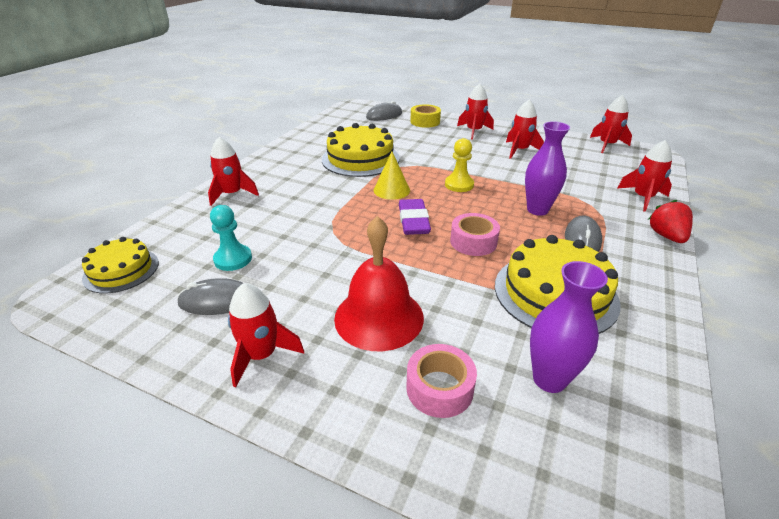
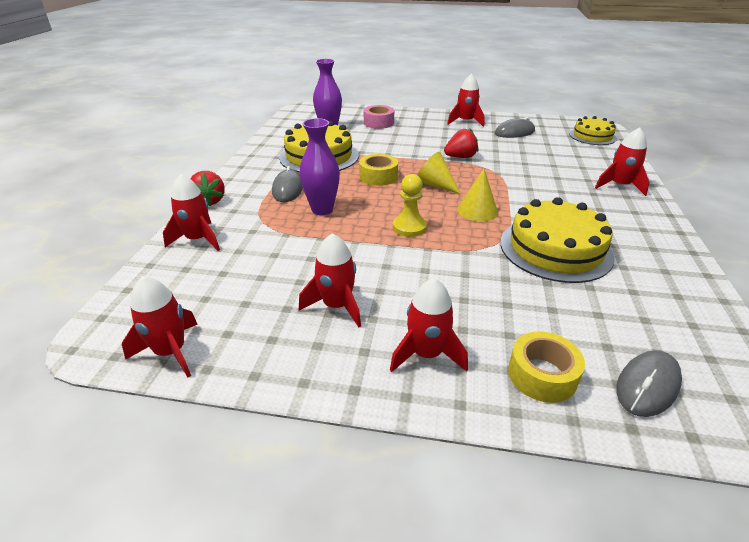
camera: 165 degrees right, 0 degrees up
(233, 259) = (537, 148): turquoise pawn -> none
(352, 258) = (460, 157): none -> red strawberry
(379, 317) = (421, 137): red bell -> none
(413, 221) = (434, 185): purple eraser -> yellow cone
(473, 242) = (378, 176): pink tape -> yellow tape

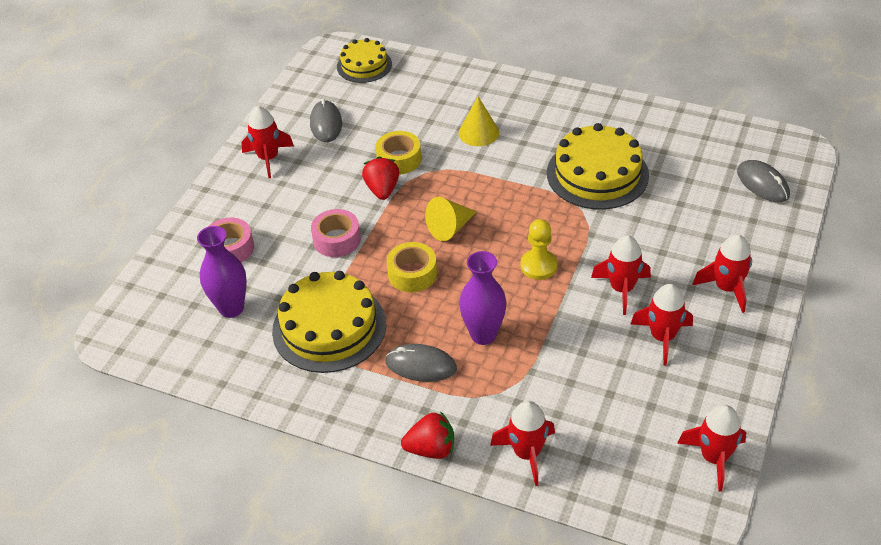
camera: 75 degrees left, 10 degrees up
(401, 149) = (337, 240): none -> pink tape
(477, 210) = (517, 207): yellow cone -> yellow cone (478, 133)
(542, 375) = (751, 231): yellow tape -> yellow tape (399, 159)
(619, 186) = (492, 92): red rocket -> red rocket (621, 289)

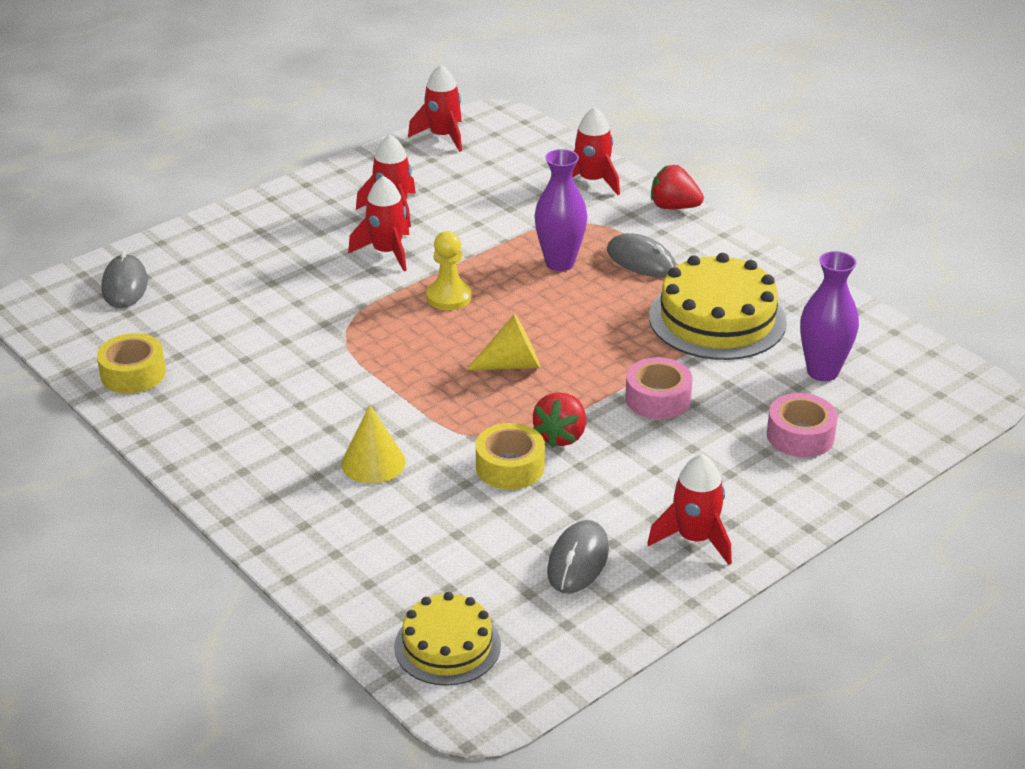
camera: 155 degrees left, 10 degrees down
(412, 274) = (592, 335): yellow tape -> yellow tape (133, 374)
(597, 174) = (284, 359): yellow cake -> none
(726, 288) = (288, 221): red rocket -> none

